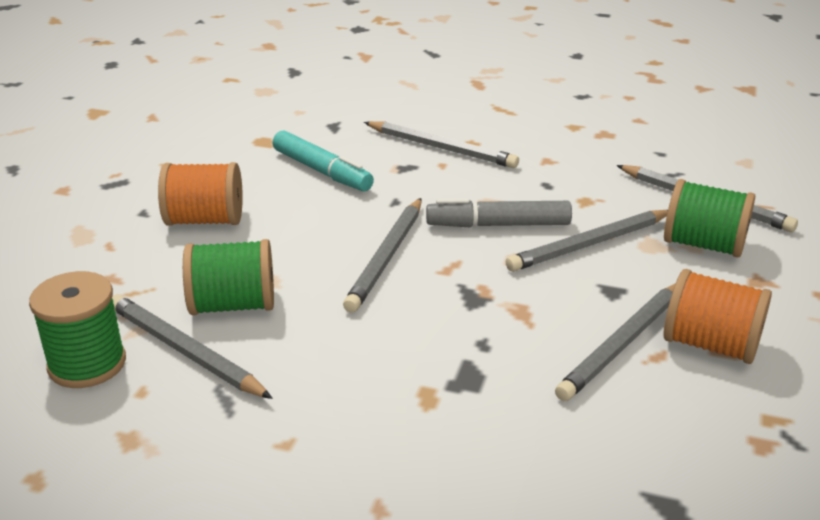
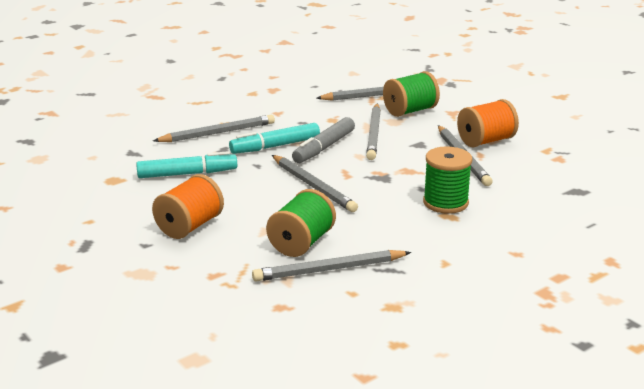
camera: 55 degrees left, 5 degrees down
(87, 364) = (303, 304): green spool -> green spool (445, 203)
(457, 193) = (275, 146): none -> turquoise marker

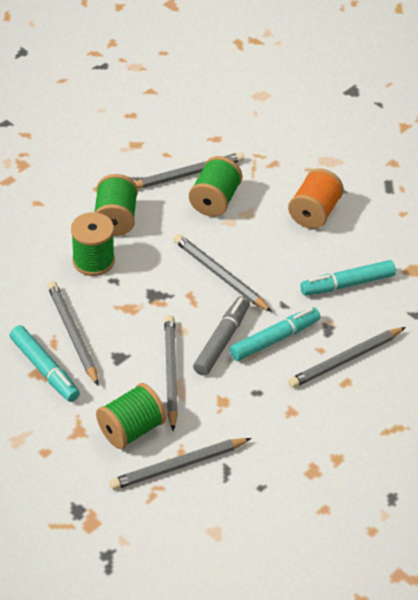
camera: 170 degrees right, 20 degrees up
(421, 233) = (115, 219): none -> green spool
(486, 141) = (44, 369): orange spool -> turquoise marker

